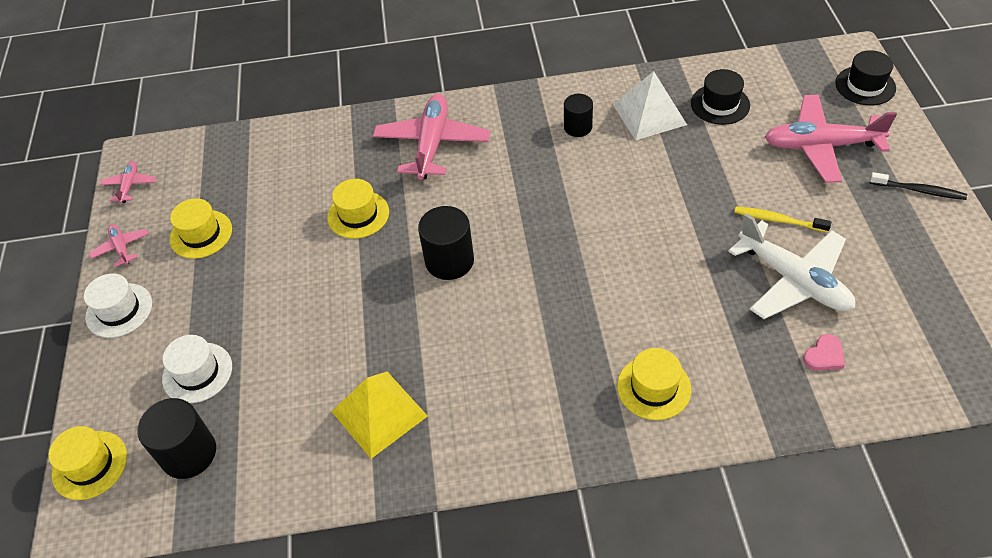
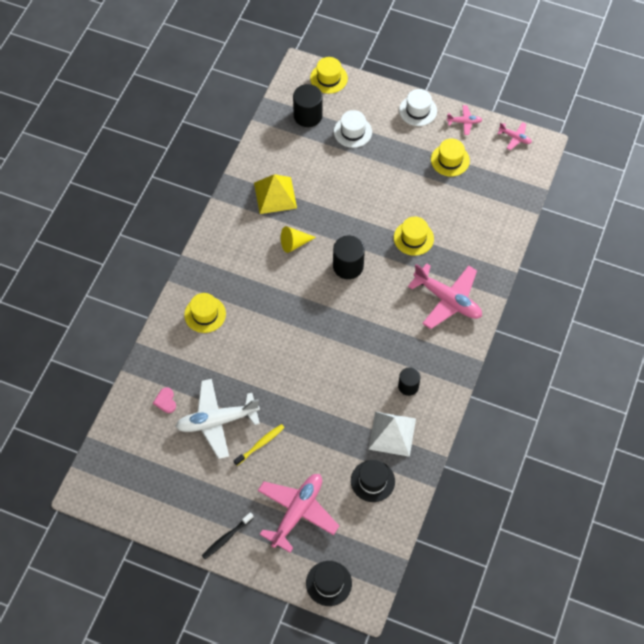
camera: 115 degrees right, 10 degrees up
(453, 341) = (294, 243): none -> yellow cone

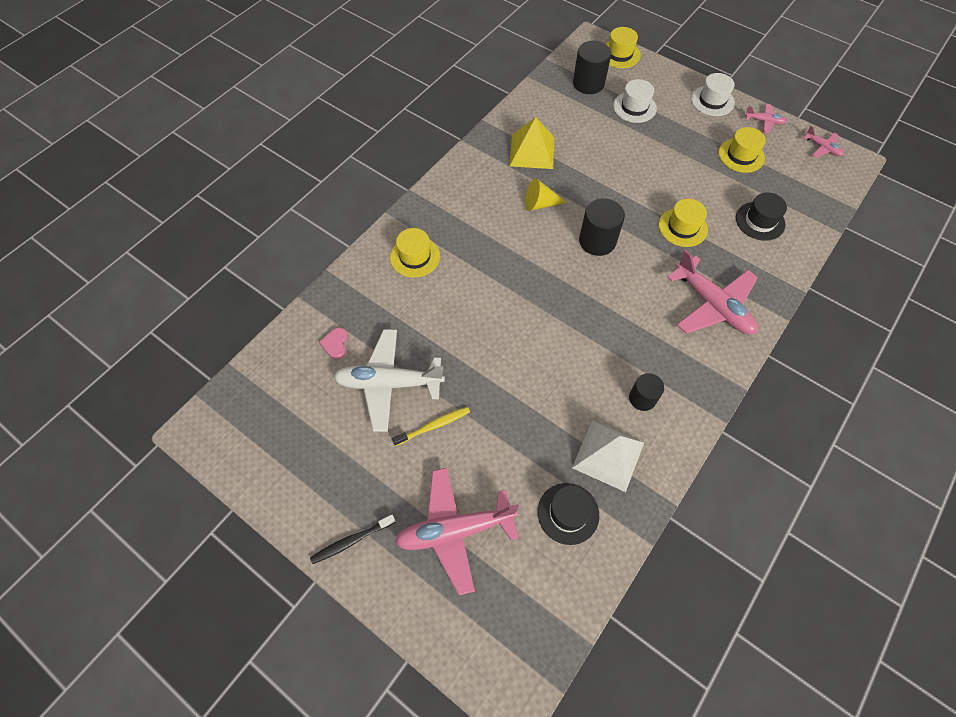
camera: 15 degrees right, 0 degrees up
(297, 512) = (455, 530): pink plane -> pink plane turned 150 degrees counterclockwise
(328, 583) = (471, 649): black hat -> black hat (760, 221)

